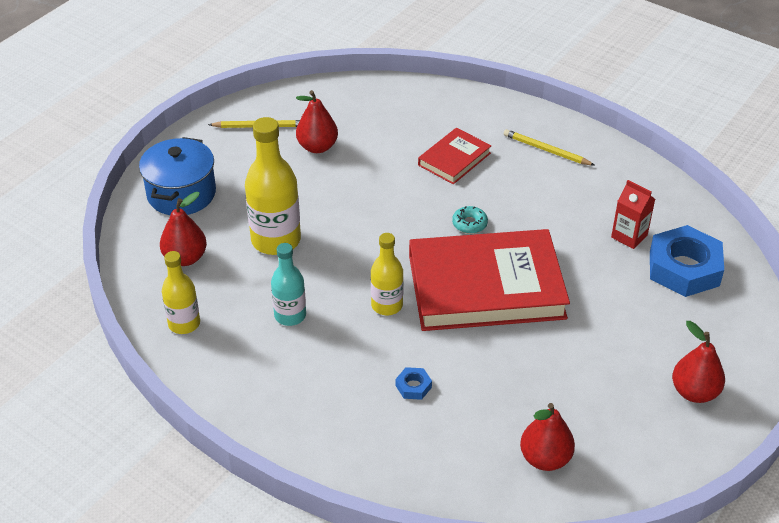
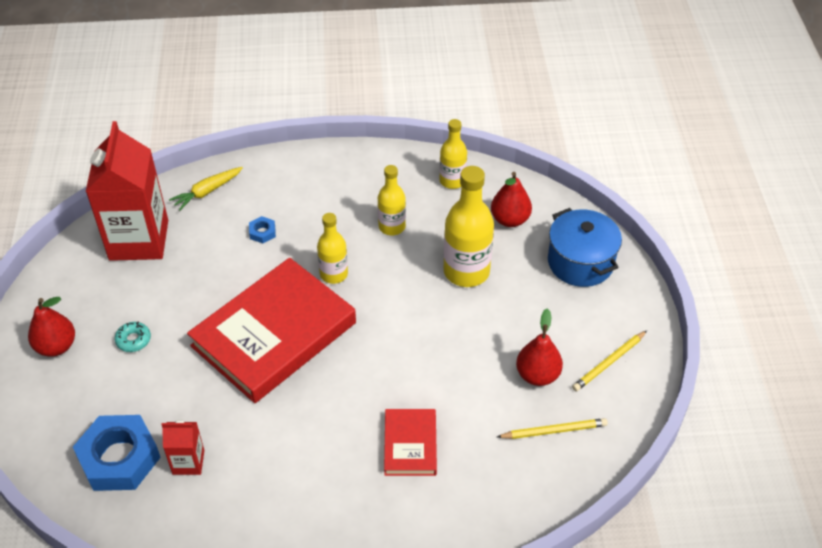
camera: 140 degrees right, 5 degrees up
(290, 315) = (392, 227): turquoise bottle -> yellow bottle
(430, 472) = (207, 192): none -> yellow carrot
(469, 224) = (335, 383): turquoise donut -> turquoise donut (133, 340)
(545, 458) = (139, 240): red pear -> red carton
(546, 150) = (335, 517): yellow pencil -> yellow pencil (553, 430)

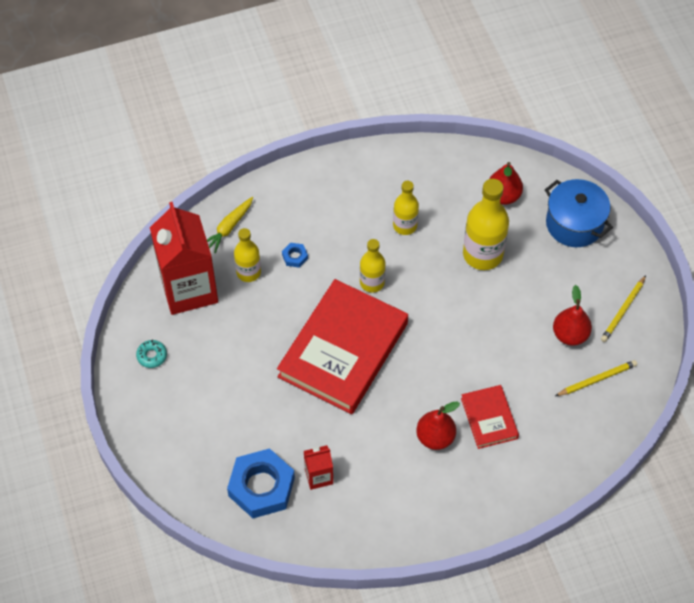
camera: 15 degrees left, 10 degrees up
(56, 346) = (163, 404): red pear -> red pear (435, 437)
(133, 340) = (227, 383): turquoise donut -> turquoise donut (152, 356)
(452, 181) = (441, 168): yellow bottle -> yellow bottle (248, 272)

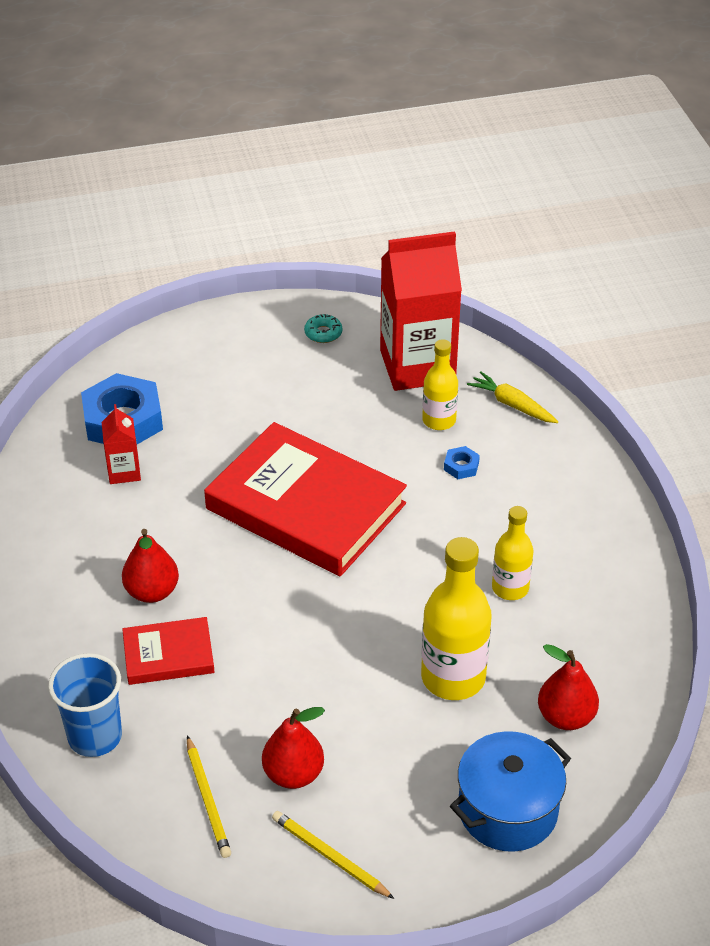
camera: 95 degrees right, 15 degrees down
(372, 282) = (412, 543): yellow bottle -> none
(562, 452) = (95, 736): none -> blue cup

